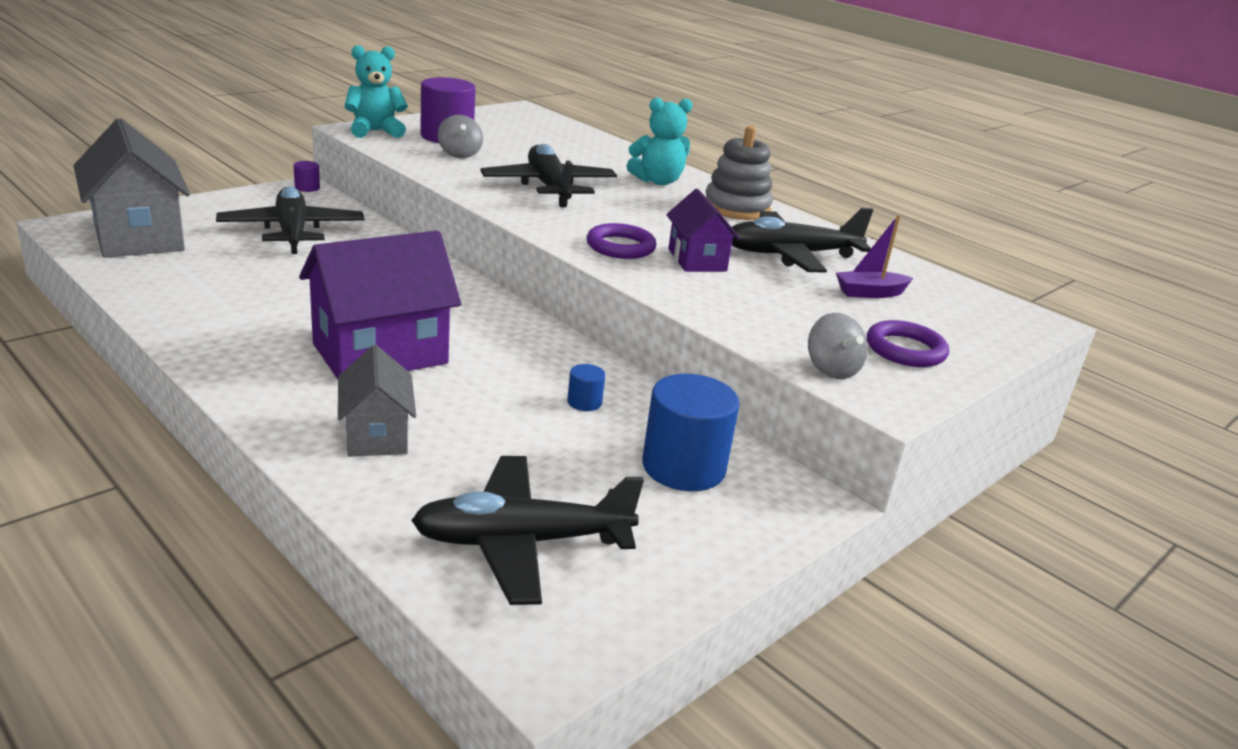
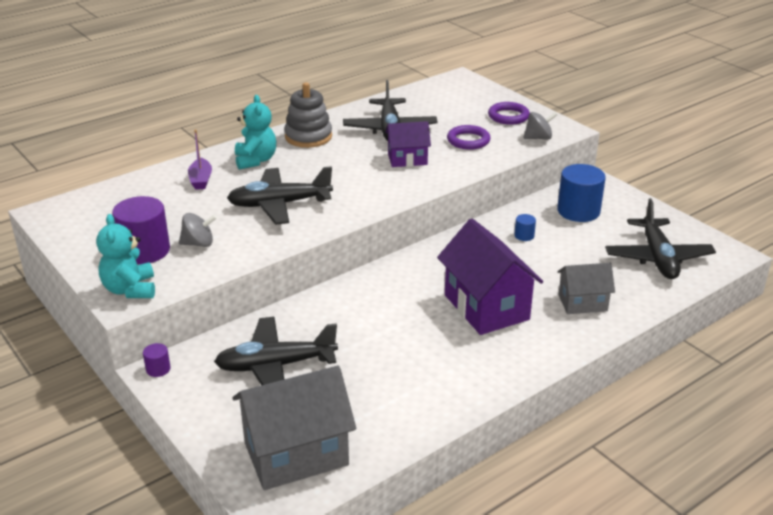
camera: 80 degrees left, 5 degrees up
(620, 247) = (392, 183): purple ring -> purple ring (468, 140)
(870, 293) = (439, 114): purple boat -> purple boat (201, 180)

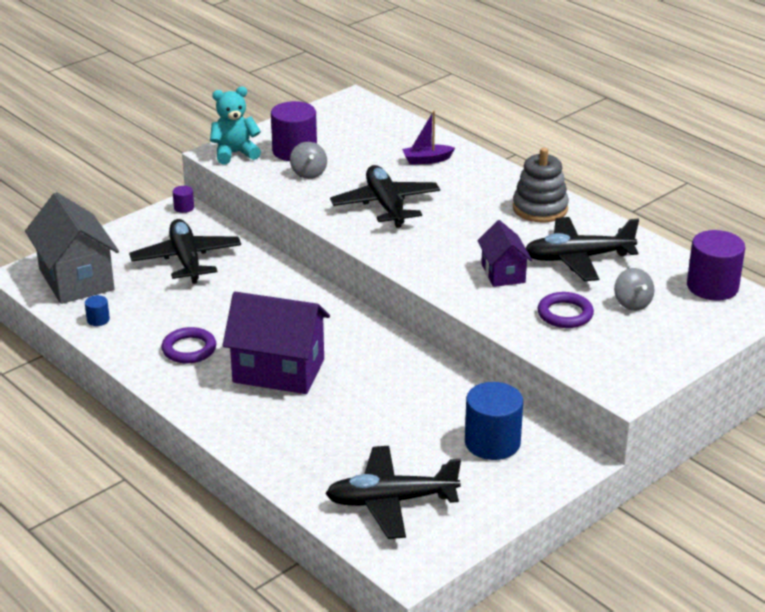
camera: 85 degrees right, 0 degrees up
(255, 160) = (475, 184): turquoise teddy bear -> none
(435, 89) = (712, 287): none -> purple cylinder
(486, 307) = (278, 371): purple house -> purple house turned 45 degrees clockwise
(508, 116) = (648, 345): purple ring -> purple ring (189, 349)
(524, 236) = (424, 398): blue cylinder -> blue cylinder (98, 320)
(538, 138) = (590, 368): grey spinning top -> grey spinning top (632, 303)
(582, 303) = (290, 436): grey house -> none

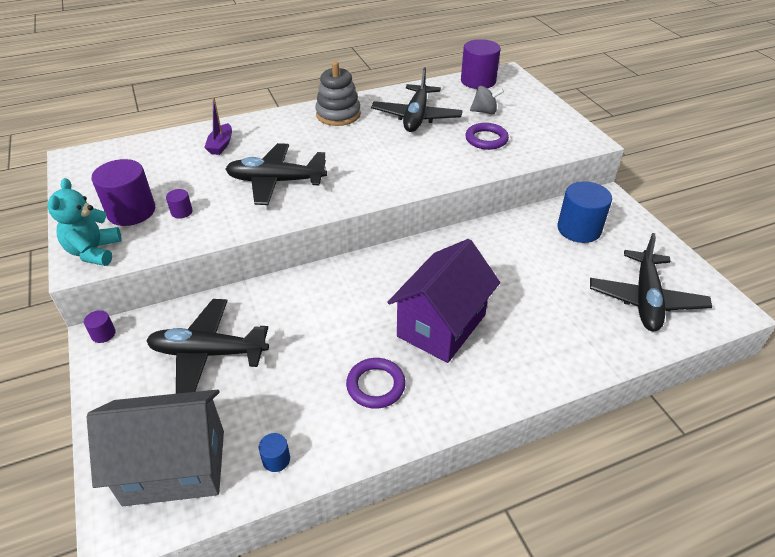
camera: 70 degrees left, 10 degrees up
(308, 173) = (181, 212): grey spinning top -> purple cylinder
(503, 273) = (418, 151): purple house -> none

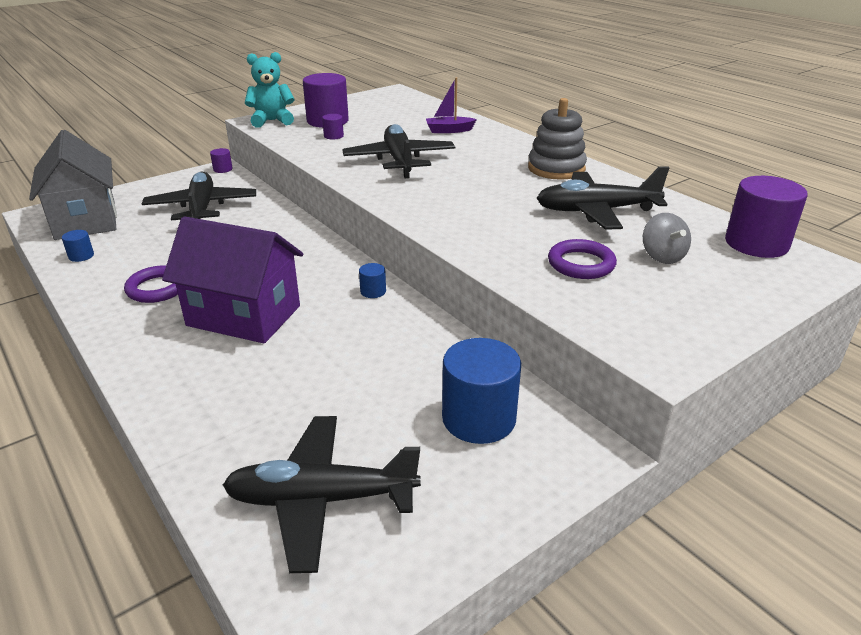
camera: 75 degrees right, 10 degrees down
(426, 251) = (373, 291): none -> blue cylinder

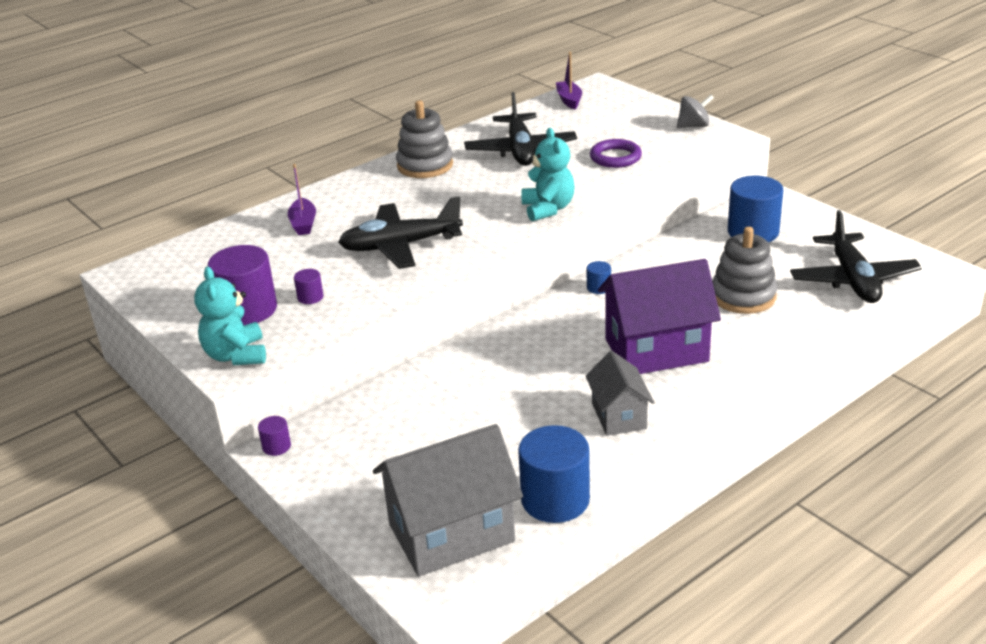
camera: 90 degrees left, 0 degrees up
(81, 256) = (555, 499): blue cylinder -> blue cylinder, size x2.23
(157, 288) = (619, 416): purple ring -> grey house
(202, 208) = (415, 433): black plane -> none
(244, 315) = (656, 350): purple house -> purple house turned 60 degrees clockwise
(318, 386) = (743, 296): none -> grey stacking toy
(452, 220) = (548, 209): none -> turquoise teddy bear
(662, 256) = (596, 130): grey spinning top -> grey spinning top (694, 126)
(756, 244) = (569, 100): purple cylinder -> purple boat

